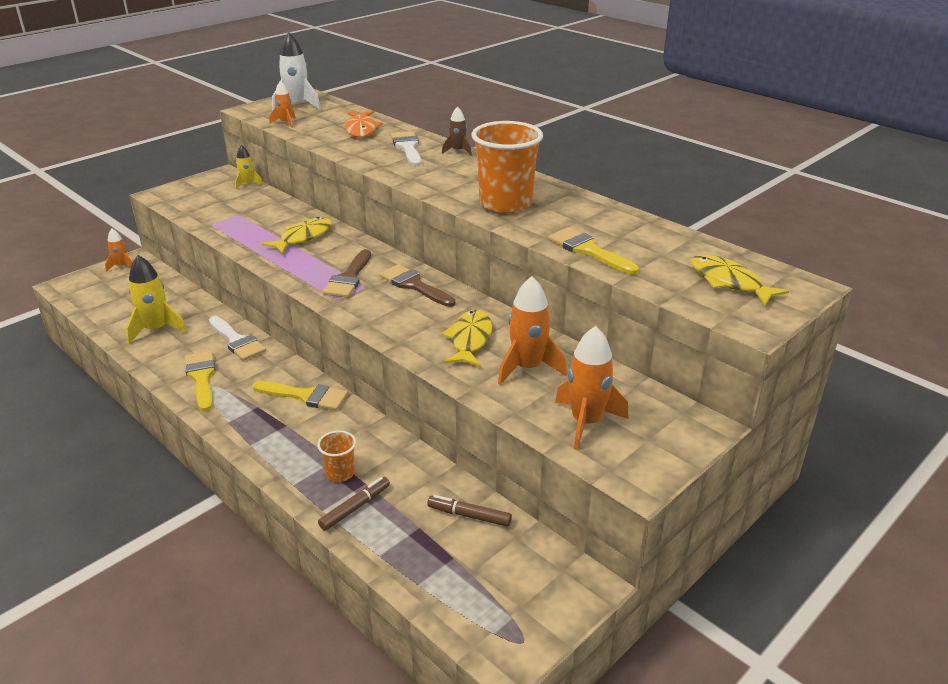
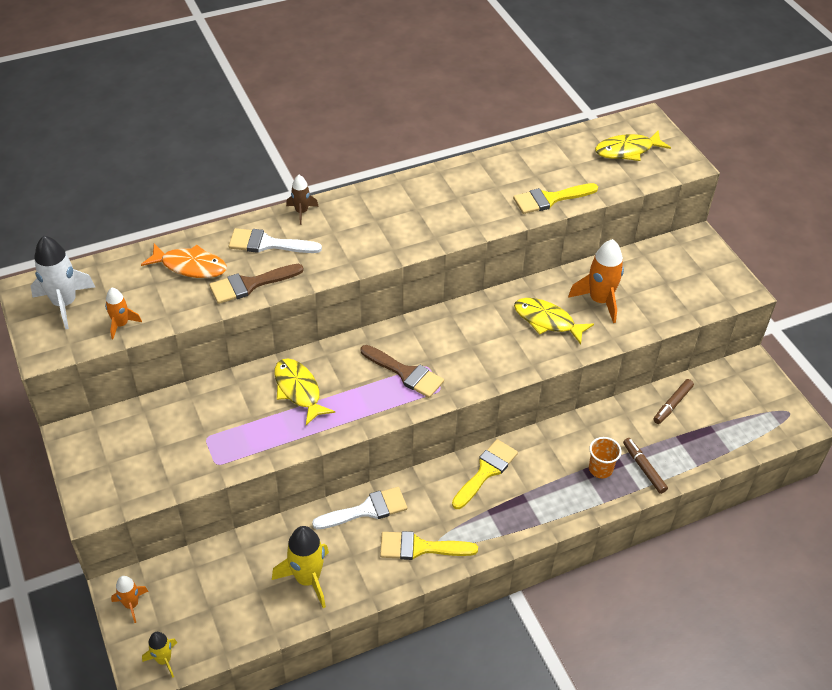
camera: 70 degrees left, 15 degrees up
(247, 184) = (123, 416): yellow rocket -> yellow rocket (164, 660)
(414, 285) = (442, 331): brown brush -> brown brush (250, 284)
(505, 204) = (442, 217): orange cup -> none
(586, 422) = (675, 293): orange rocket -> none

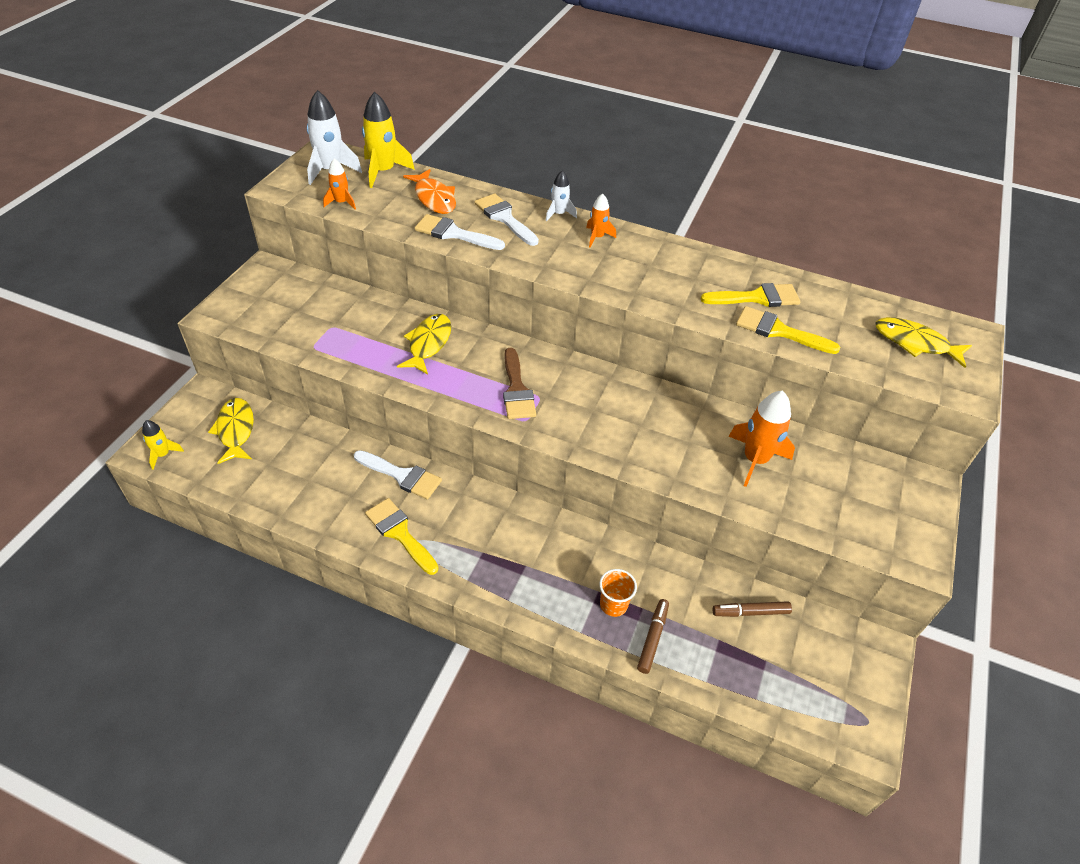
camera: 45 degrees right, 0 degrees up
(131, 604) = (195, 407): orange rocket -> orange rocket (597, 237)
(250, 284) = (454, 233): brown brush -> white brush
(301, 212) = (559, 214): brown rocket -> white rocket
(307, 579) = (304, 485): yellow rocket -> yellow rocket (383, 171)
(486, 471) = (520, 525): yellow brush -> yellow brush (757, 298)
(547, 321) = (684, 439): yellow fish -> yellow fish (235, 430)

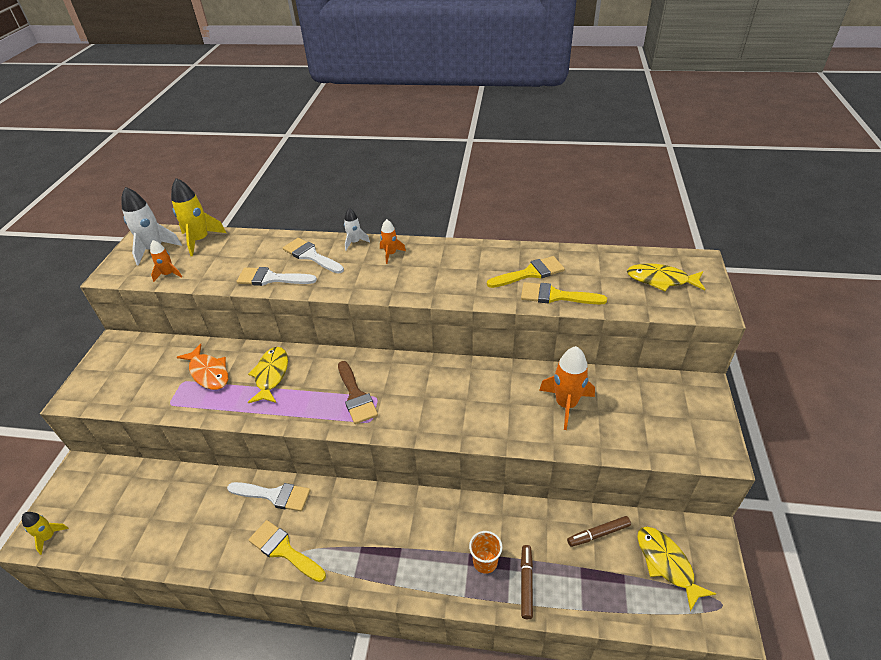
camera: 10 degrees left, 5 degrees down
(235, 430) = (115, 494): yellow fish -> yellow fish (666, 563)
(434, 198) = (248, 253): orange fish -> orange fish (208, 372)

